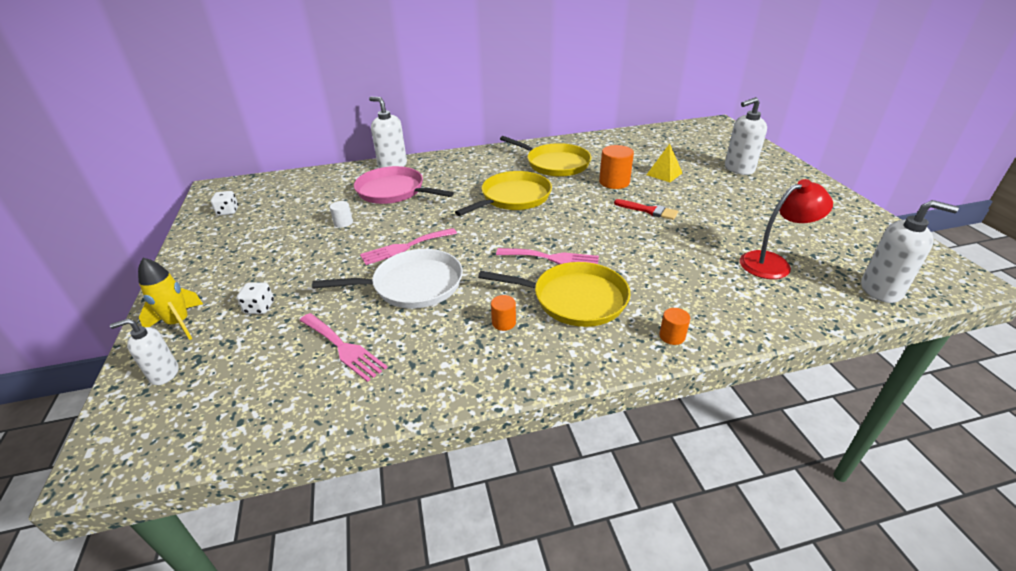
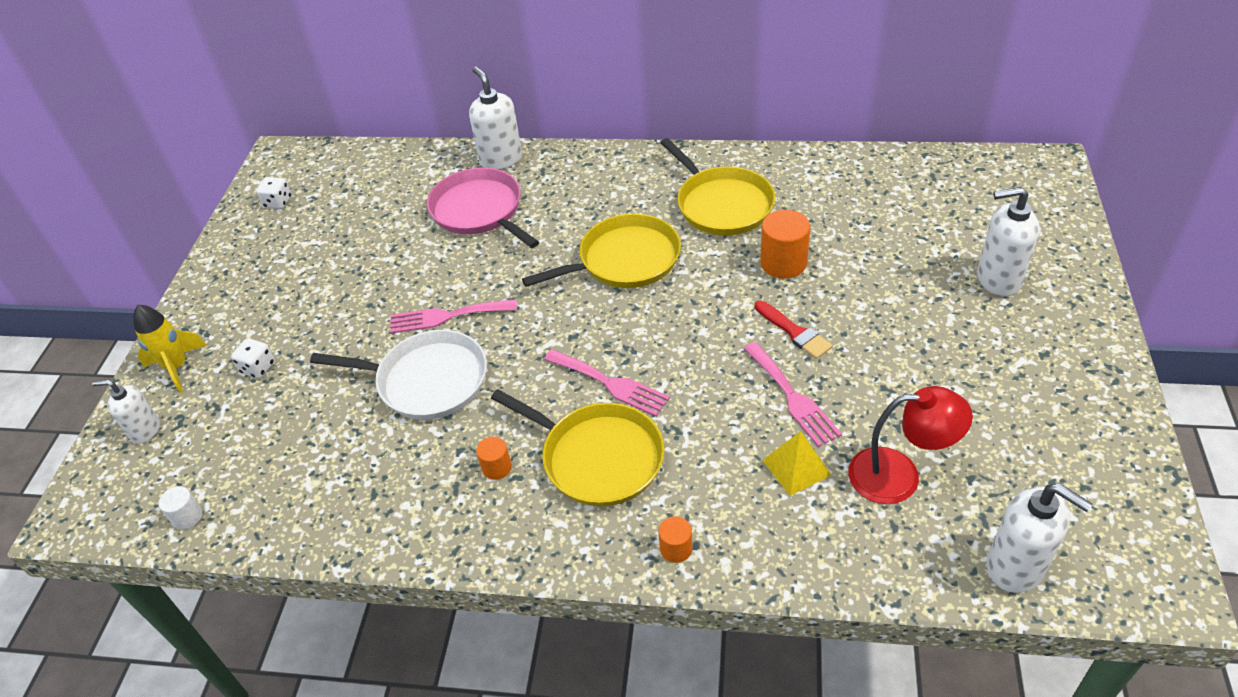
camera: 25 degrees right, 10 degrees up
(343, 223) = (396, 255): white cylinder -> white cylinder (187, 517)
(343, 348) = (316, 450): pink fork -> pink fork (792, 397)
(664, 174) = (870, 263): yellow pyramid -> yellow pyramid (796, 467)

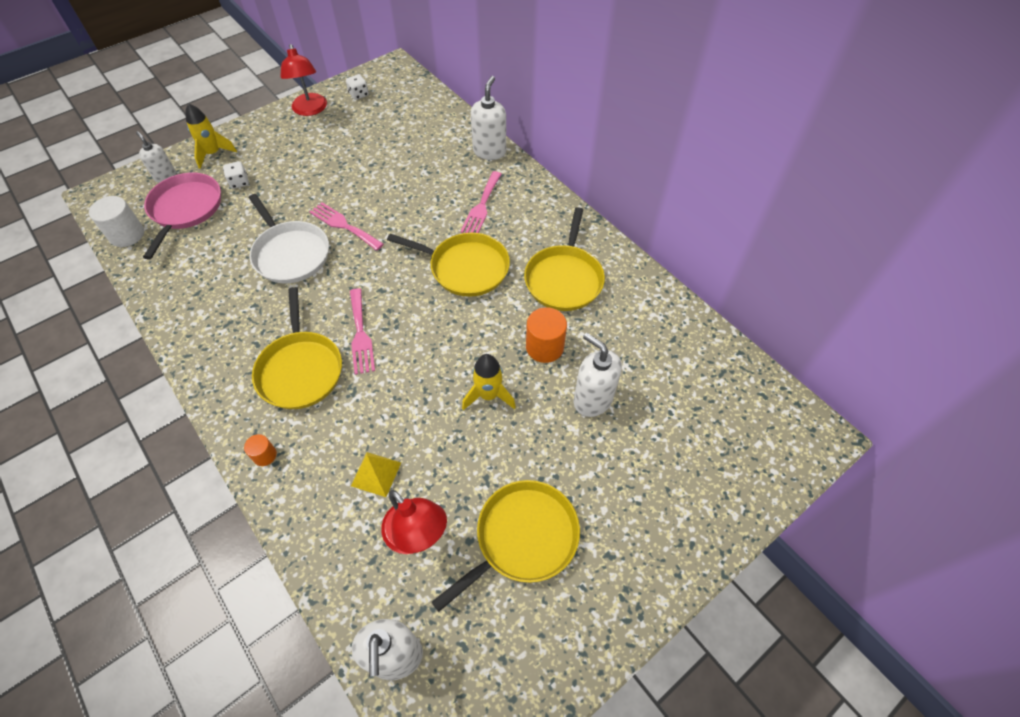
camera: 40 degrees right, 10 degrees up
(187, 517) = (127, 235): white cylinder -> white cylinder, size x1.81
(239, 251) = (310, 110): none -> red lamp
(480, 211) = (438, 175): pink pan -> pink pan (185, 209)
(497, 467) = (256, 330): orange cylinder -> none
(792, 397) = (431, 432): pink fork -> pink fork (481, 206)
(794, 332) = (488, 395): red brush -> yellow rocket
(973, 400) = (522, 538): none -> yellow pan
(998, 279) = (656, 480): white soap dispenser -> white soap dispenser (592, 400)

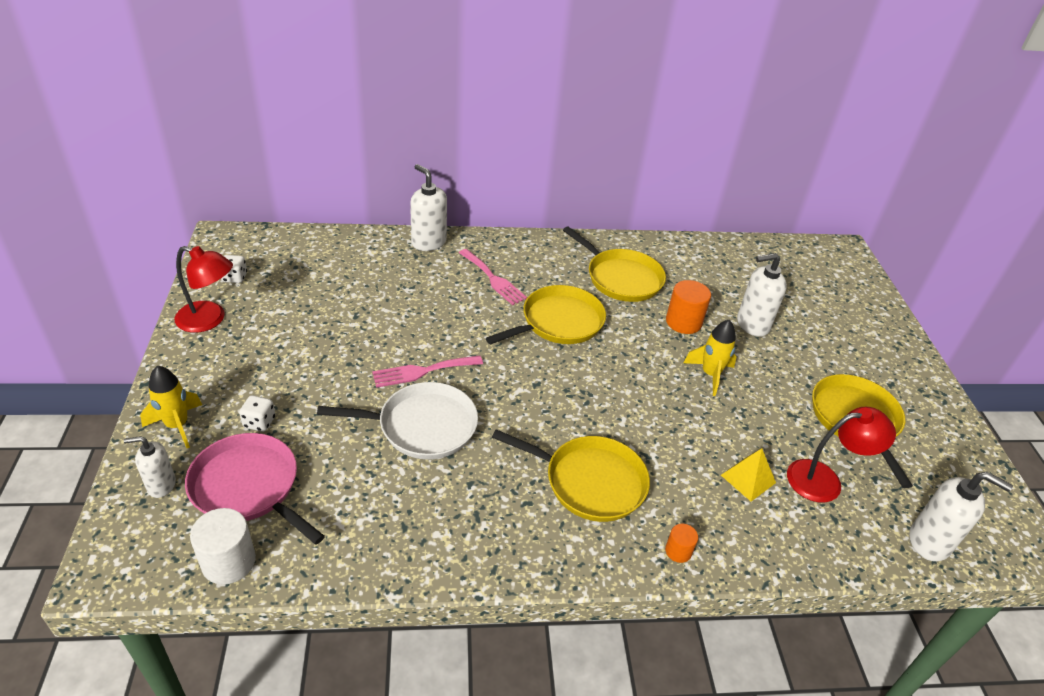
camera: 60 degrees left, 15 degrees down
(360, 334) = (580, 421): pink fork -> none

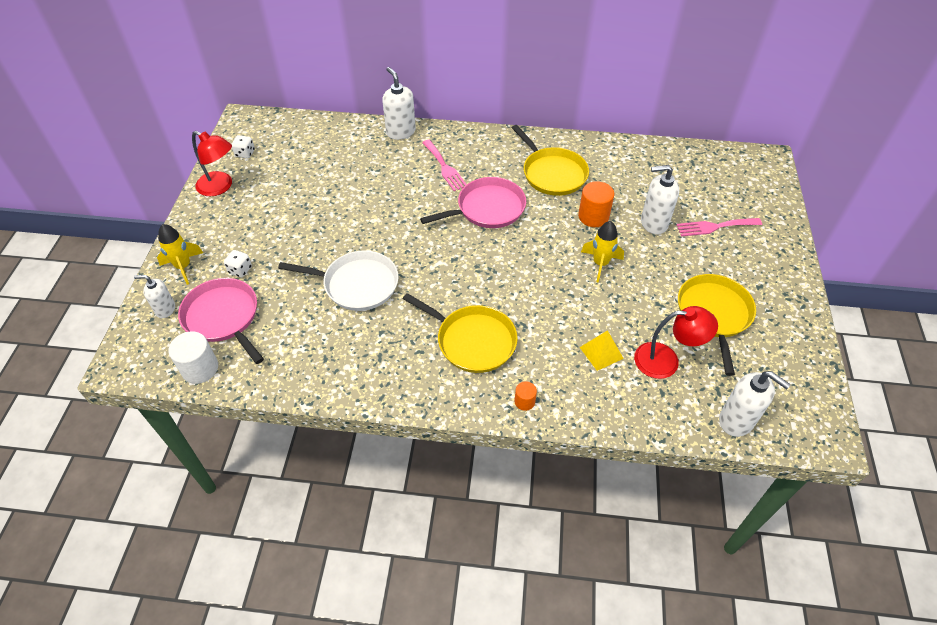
camera: 15 degrees right, 10 degrees up
(422, 371) = (368, 241): pink fork -> pink fork (714, 227)
(558, 322) = (487, 208): yellow pan -> pink pan

